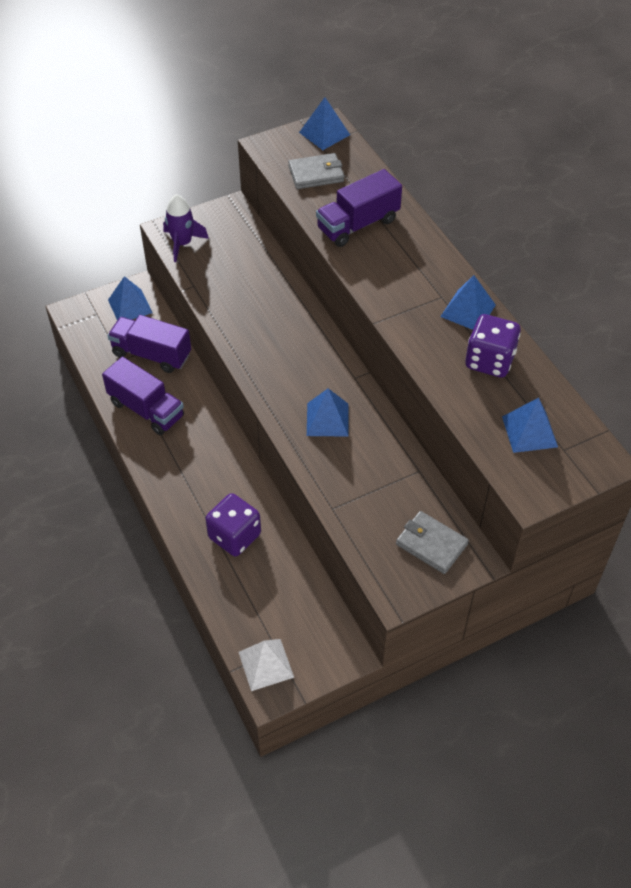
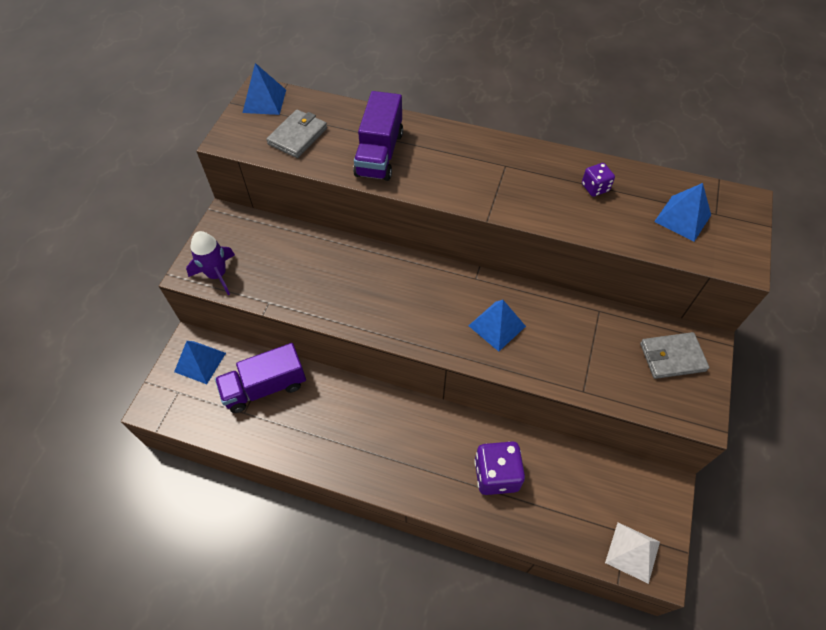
camera: 45 degrees left, 5 degrees up
(146, 409) = (313, 435): purple truck -> none
(468, 310) = (535, 162): blue pyramid -> none
(489, 361) = (595, 188): purple dice -> purple dice, size x0.55

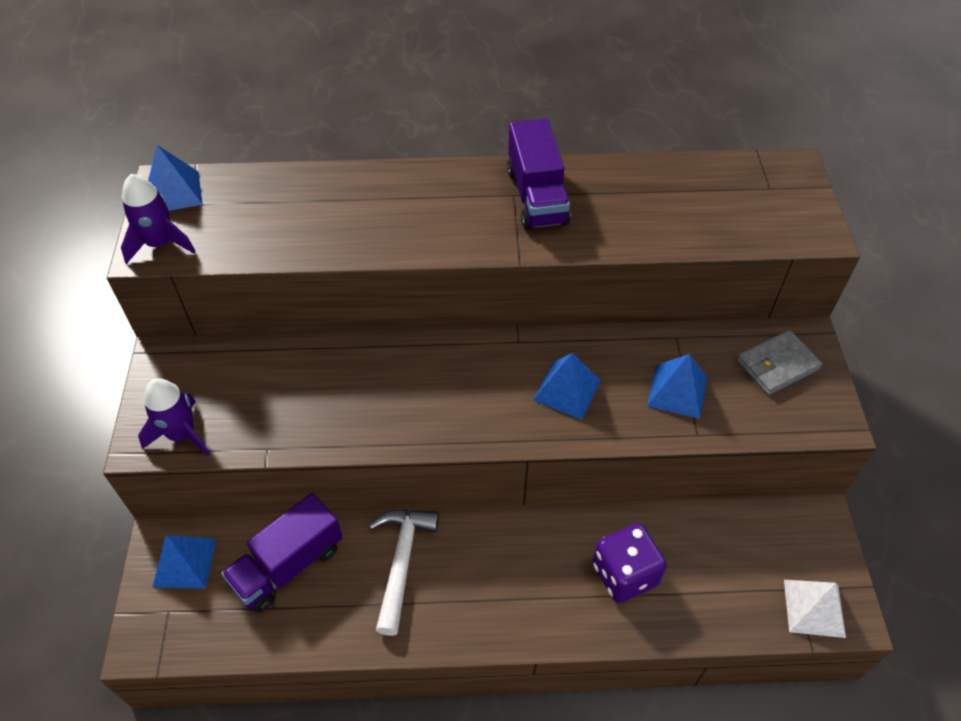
camera: 20 degrees left, 5 degrees down
(240, 136) = (160, 244): none -> purple rocket
(297, 136) = (239, 225): grey wallet -> none
(341, 411) = (401, 562): none -> white hammer
(379, 154) = (354, 220): purple truck -> purple truck (536, 196)
(595, 188) = (627, 194): purple dice -> none
(682, 218) = (737, 202): blue pyramid -> blue pyramid (677, 391)

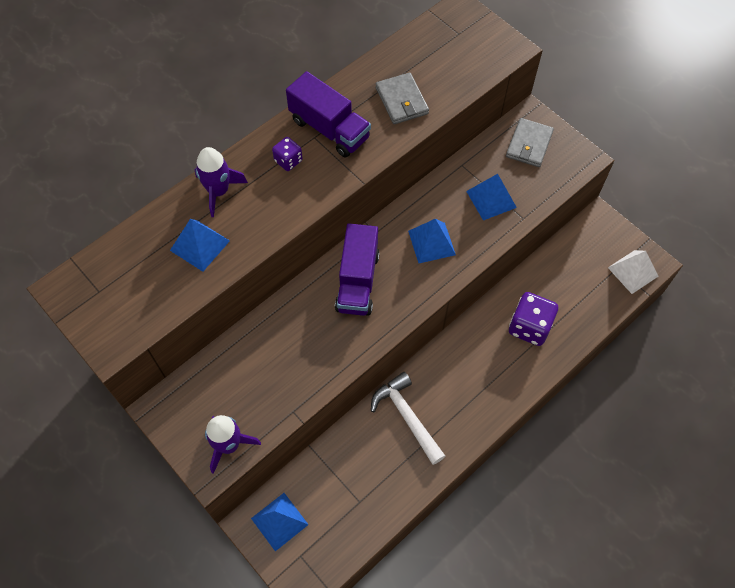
camera: 40 degrees left, 10 degrees up
(160, 244) = (114, 332): purple rocket -> purple rocket (219, 191)
(175, 192) = (80, 289): blue pyramid -> blue pyramid (200, 245)
(288, 565) = (344, 471): purple truck -> purple truck (357, 281)
(466, 200) = (288, 161): none -> purple dice
(639, 214) = (402, 101): none -> grey wallet

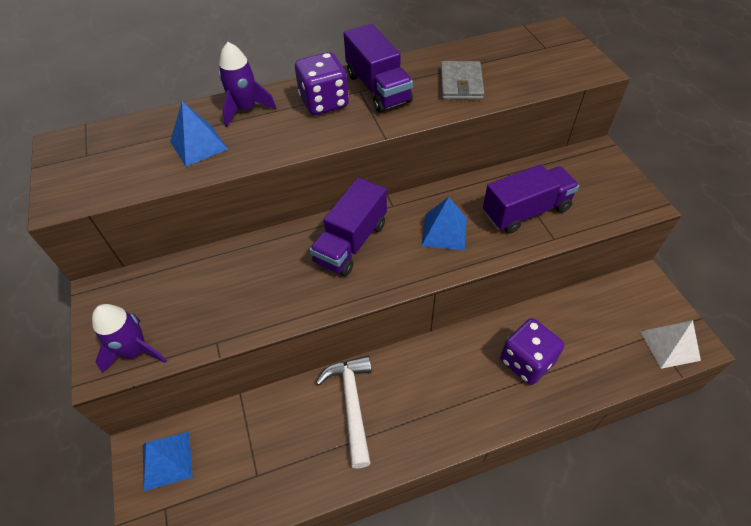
camera: 25 degrees right, 10 degrees down
(288, 161) = (324, 102): purple dice -> purple dice, size x1.81
(491, 199) = (526, 211): blue pyramid -> purple truck
(529, 144) = (587, 175): grey wallet -> none

